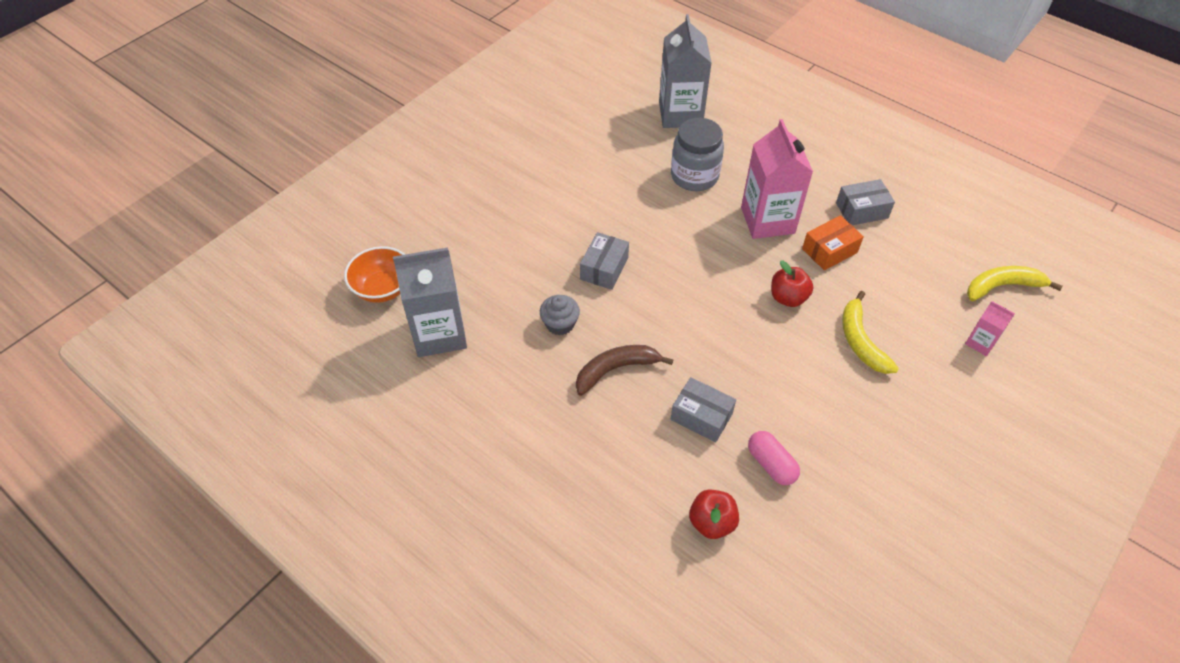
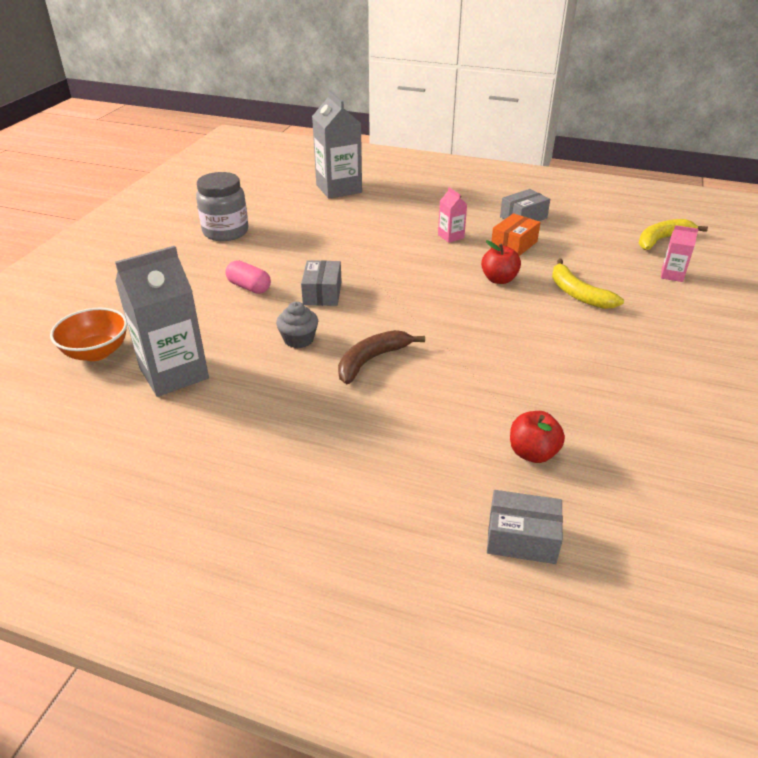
camera: 20 degrees left, 15 degrees down
(694, 176) = (372, 222): grey jar -> grey jar (225, 232)
(701, 416) = (473, 375): grey box -> grey box (522, 538)
(767, 220) = (451, 236): pink carton -> pink carton, size x0.47
(771, 464) = (559, 394): pink capsule -> pink capsule (249, 287)

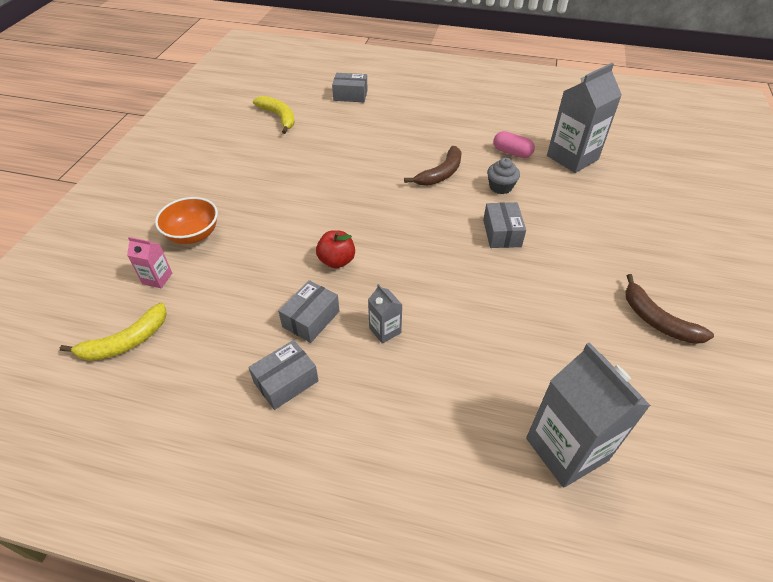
camera: 175 degrees right, 10 degrees up
(96, 352) = (640, 169): orange bowl -> orange bowl (193, 235)
(225, 232) = (657, 320): grey jar -> brown banana
(249, 287) = (572, 236): pink capsule -> pink capsule (512, 152)
(451, 236) = (385, 330): pink carton -> grey carton
(514, 245) = (311, 319): orange box -> grey box
(533, 453) = (337, 126): red apple -> none
(578, 294) = (265, 247): yellow banana -> yellow banana (279, 117)

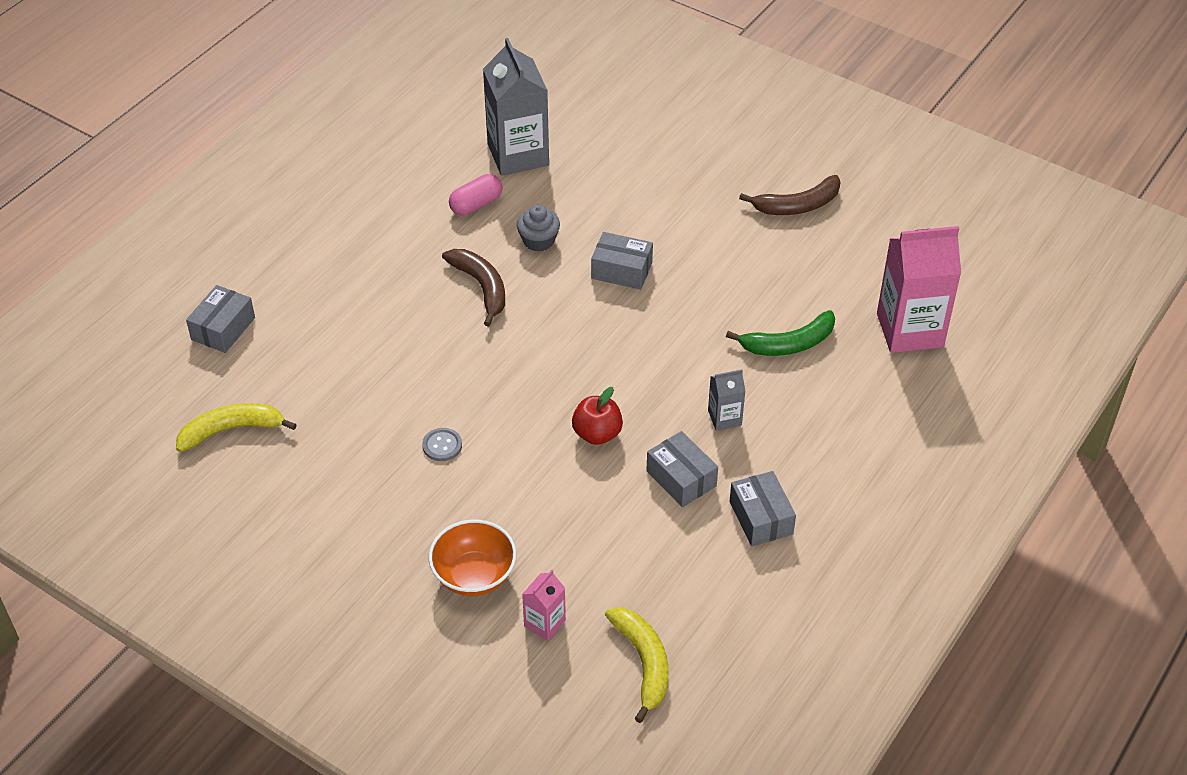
camera: 70 degrees left, 0 degrees up
(297, 193) = (442, 445): none -> grey button
(489, 354) = (788, 344): none -> green banana
(566, 449) = (910, 330): grey carton -> pink carton

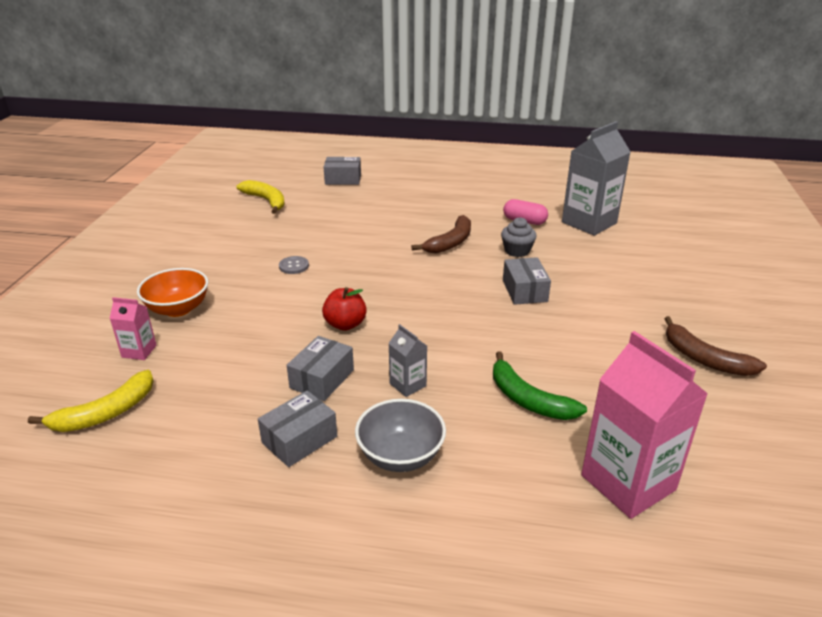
camera: 65 degrees right, 15 degrees down
(815, 455) = (400, 456): none -> grey bowl

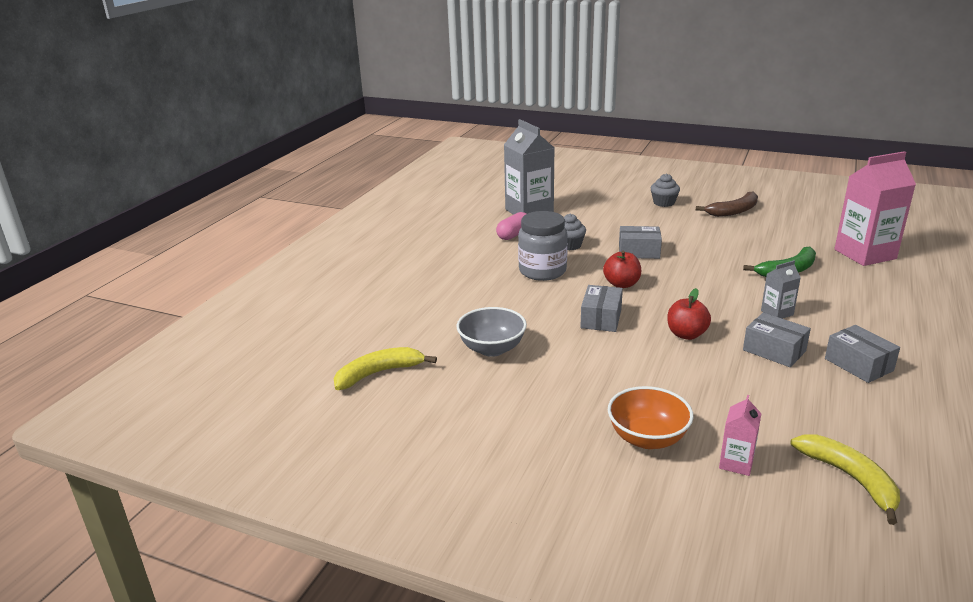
camera: 75 degrees left, 5 degrees down
(294, 266) = (565, 358): grey button -> none
(343, 179) = (349, 316): grey box -> grey box (601, 318)
(400, 456) = (864, 323): grey bowl -> grey bowl (492, 349)
(440, 284) = (621, 284): none -> red apple
(450, 242) = (542, 271): brown banana -> grey jar
(687, 302) = (664, 203): none -> grey cupcake

